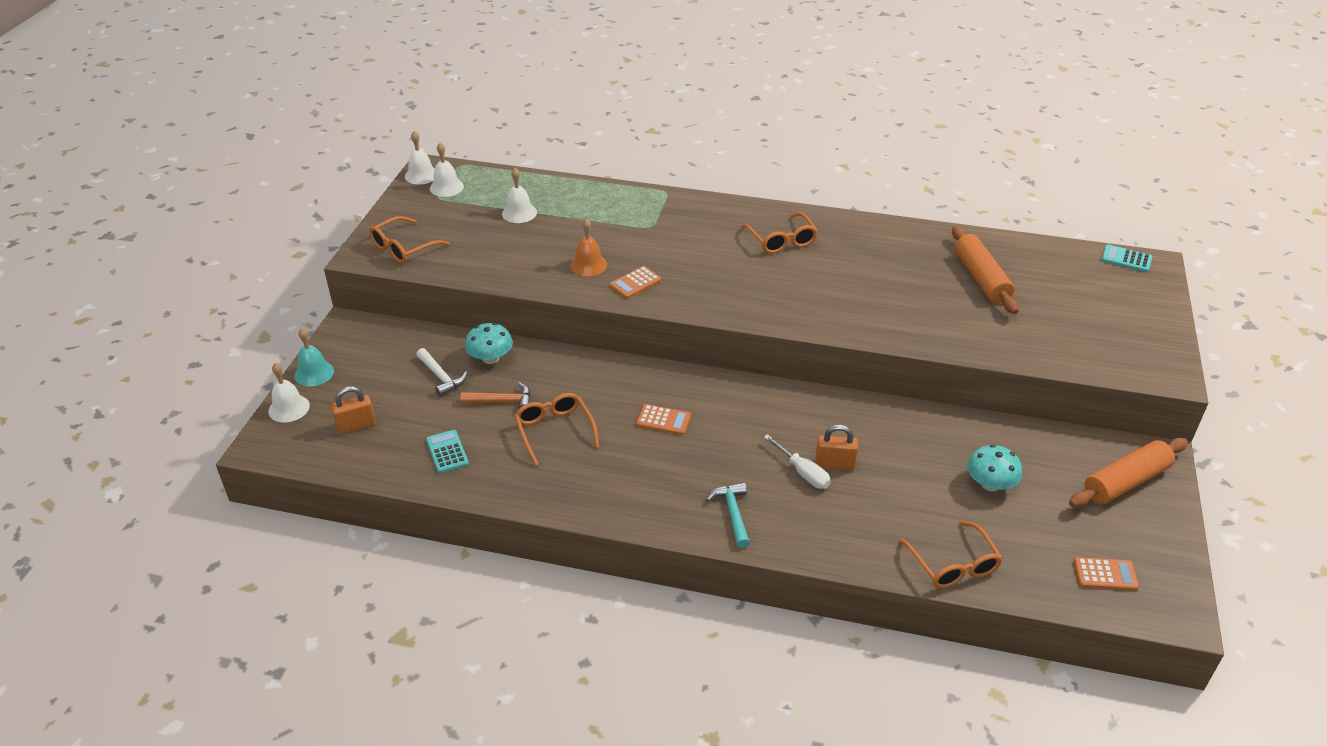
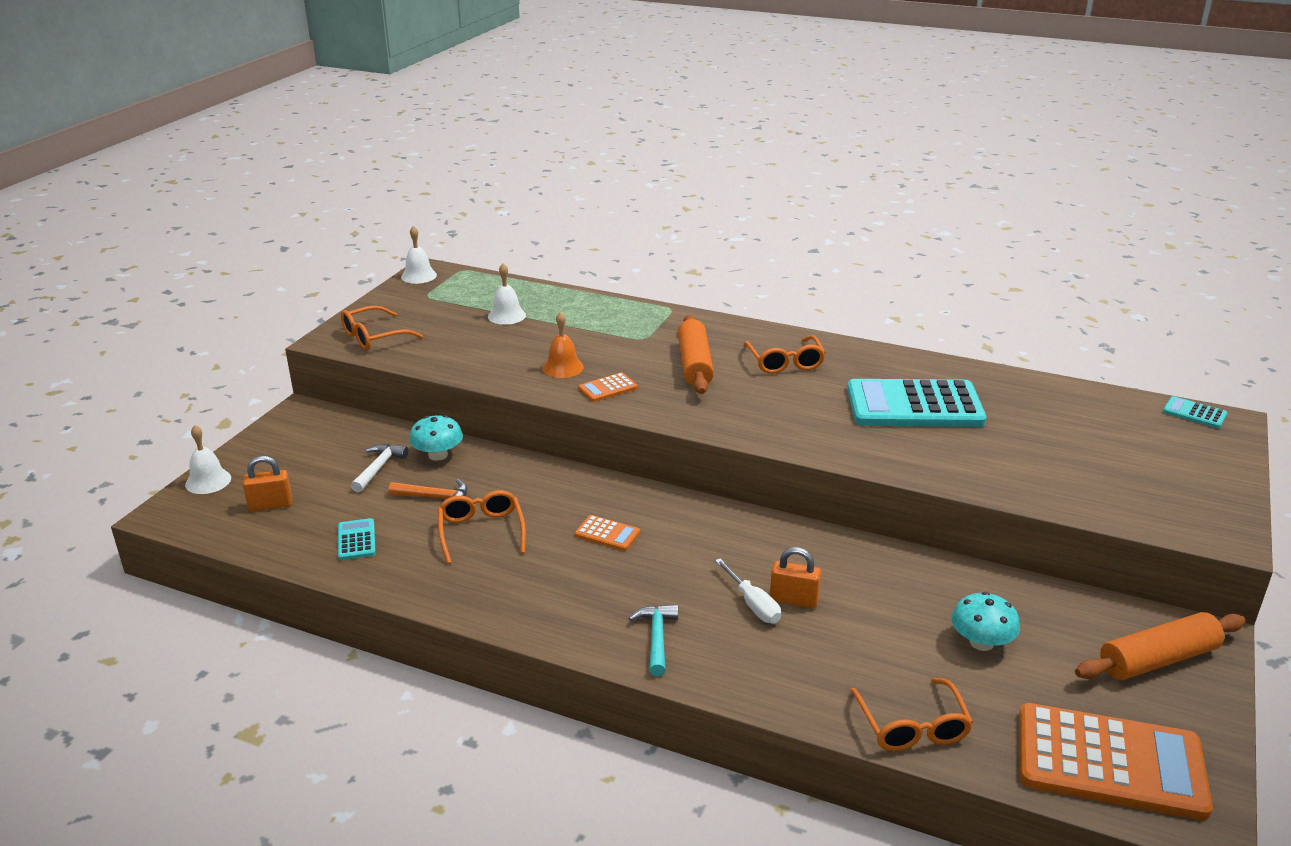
camera: 10 degrees right, 10 degrees down
(314, 373) = (248, 451): turquoise bell -> none
(441, 377) = (378, 468): white hammer -> white hammer turned 135 degrees counterclockwise
(446, 187) = (440, 288): white bell -> none
(901, 274) = (914, 406): none -> turquoise calculator
(981, 278) = (1009, 417): orange rolling pin -> orange rolling pin (695, 364)
(1105, 574) = (1109, 762): orange calculator -> orange calculator, size x2.36

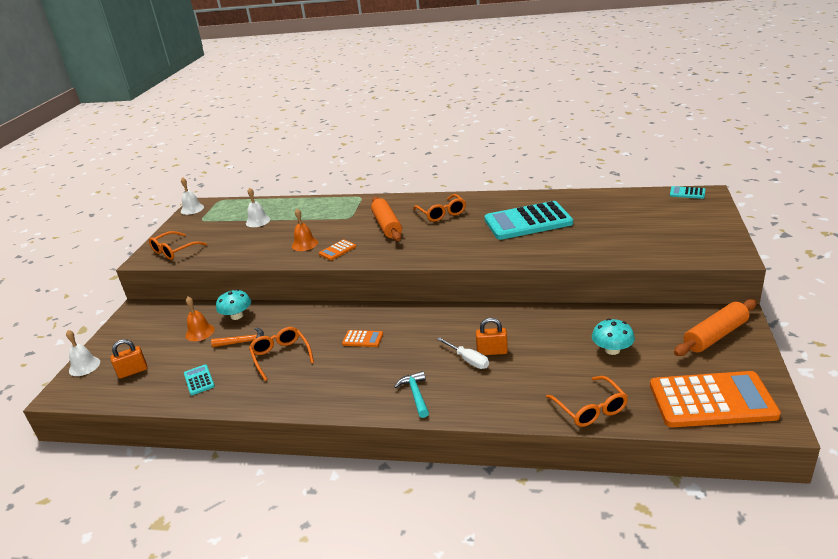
camera: 10 degrees left, 0 degrees up
(378, 468) = (200, 332): white hammer -> orange bell

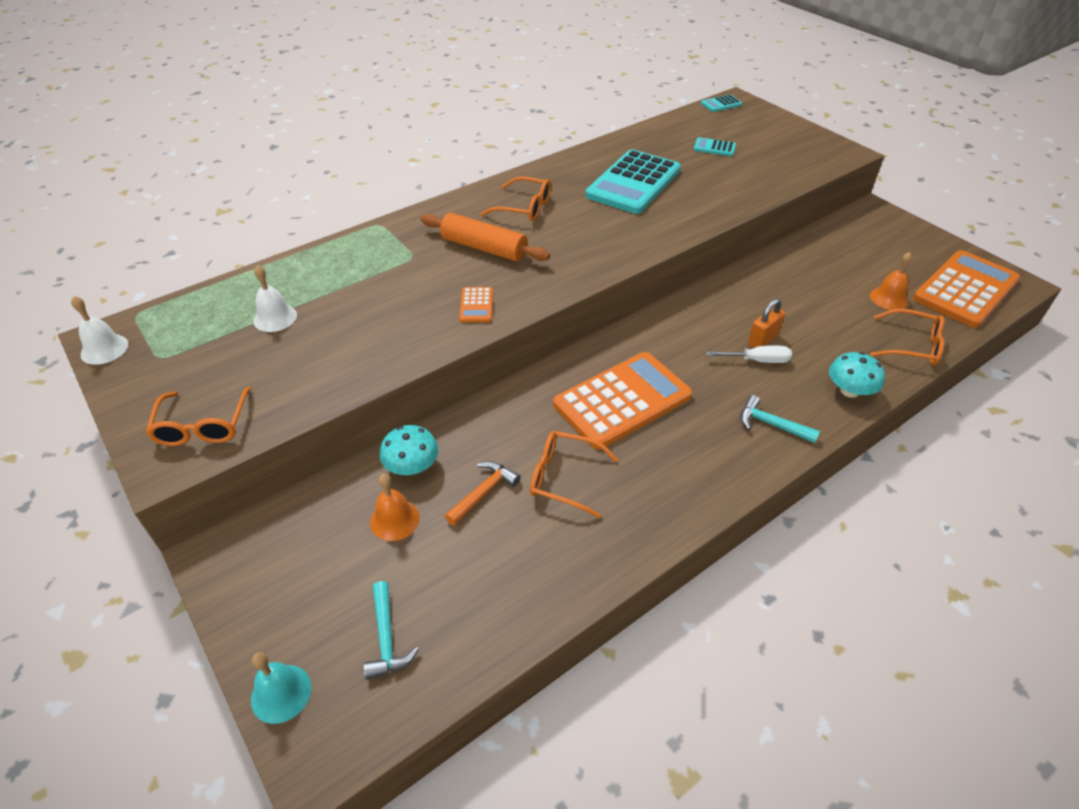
camera: 50 degrees left, 15 degrees up
(84, 366) = (281, 693): white bell -> turquoise bell
(133, 371) = (387, 639): orange padlock -> turquoise hammer
(199, 380) = (511, 577): turquoise calculator -> turquoise calculator (714, 148)
(304, 244) = (414, 317): orange bell -> orange bell (889, 298)
(362, 339) = (622, 400): orange calculator -> orange calculator, size x2.36
(612, 350) = (845, 284): turquoise mushroom -> turquoise mushroom (849, 390)
(715, 336) = (887, 234): orange rolling pin -> none

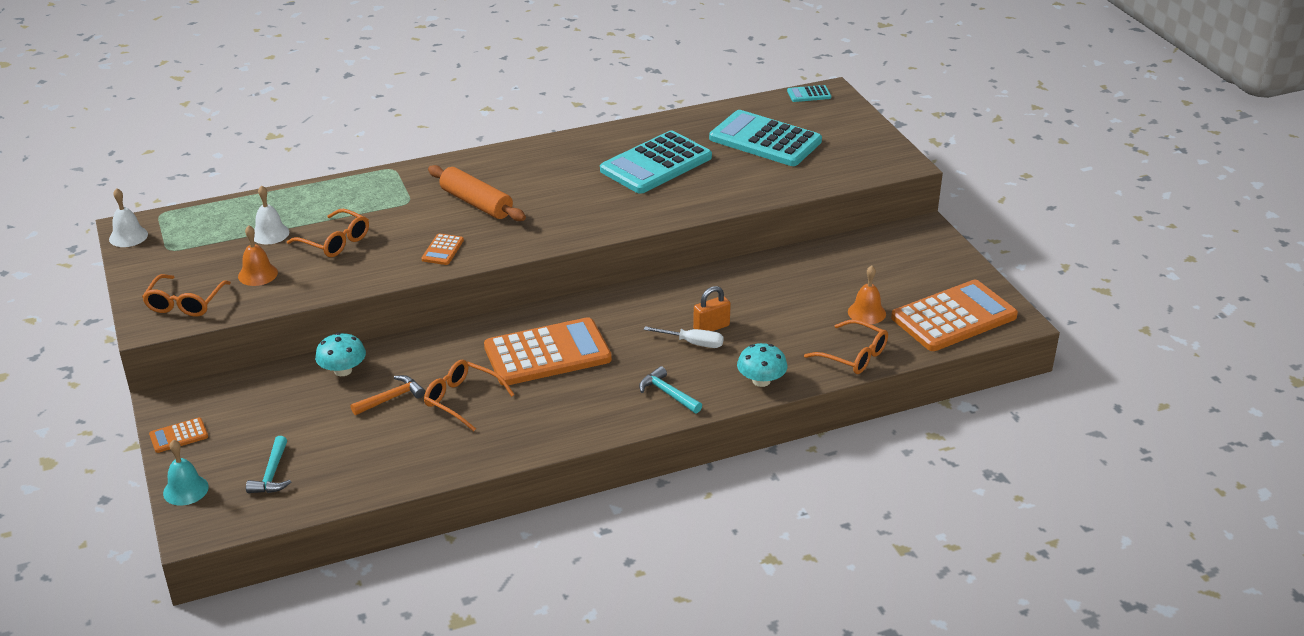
camera: 15 degrees right, 10 degrees down
(244, 605) = (179, 436): none -> orange calculator
(394, 519) = (312, 403): orange bell -> orange bell (258, 274)
(524, 207) = (535, 172): orange glasses -> orange glasses (335, 242)
(714, 148) = (765, 140): turquoise calculator -> turquoise calculator, size x2.36

